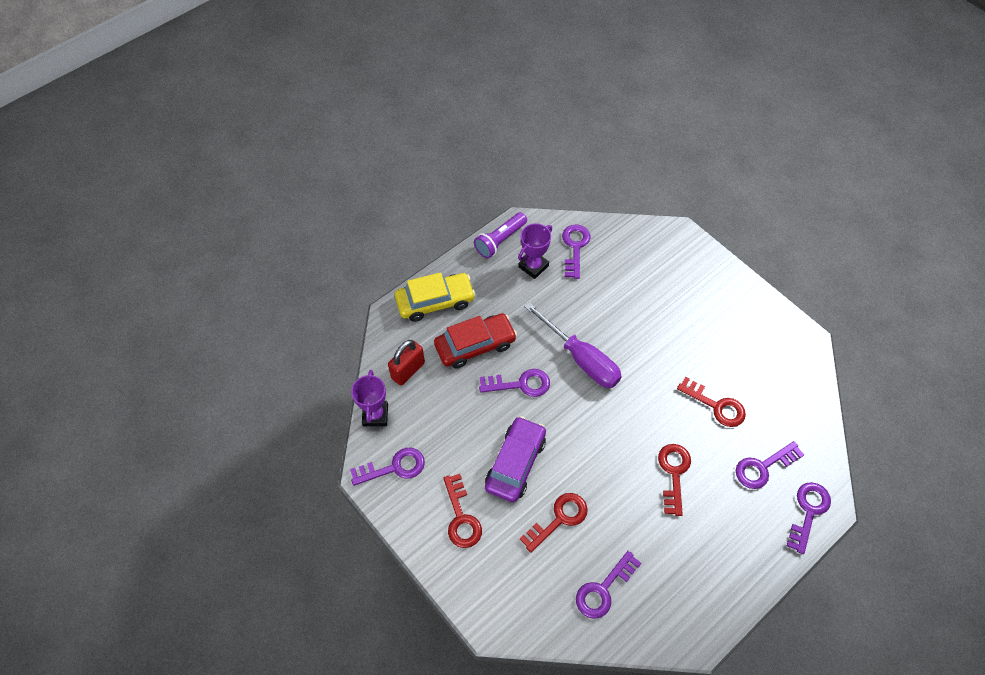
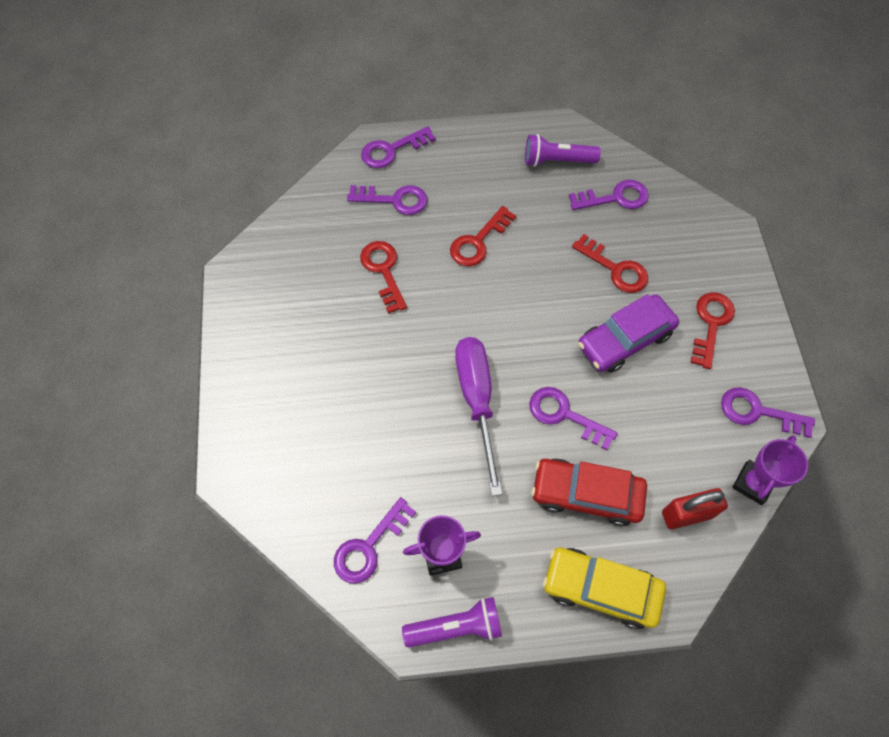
camera: 145 degrees left, 5 degrees up
(559, 519) = (615, 269): red key -> red key turned 135 degrees counterclockwise
(676, 596) = (557, 161): none -> purple flashlight

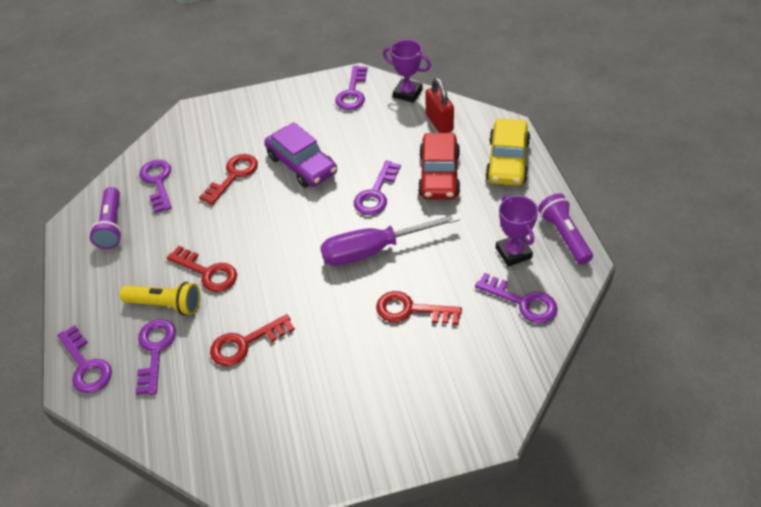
camera: 95 degrees left, 15 degrees down
(445, 207) = (166, 304): none -> yellow flashlight
(711, 324) = (282, 119): red key -> red key (411, 310)

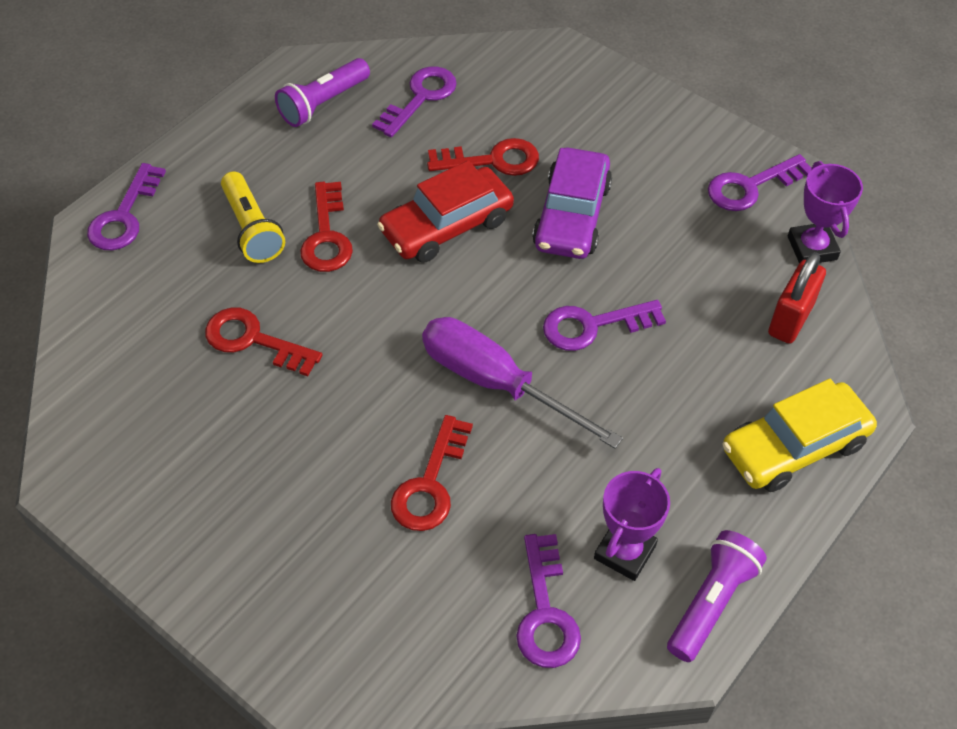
camera: 50 degrees right, 5 degrees up
(155, 350) = (185, 262): purple key -> none
(411, 310) = (430, 484): red key -> red key turned 135 degrees counterclockwise
(439, 175) = (690, 377): red car -> red car (446, 225)

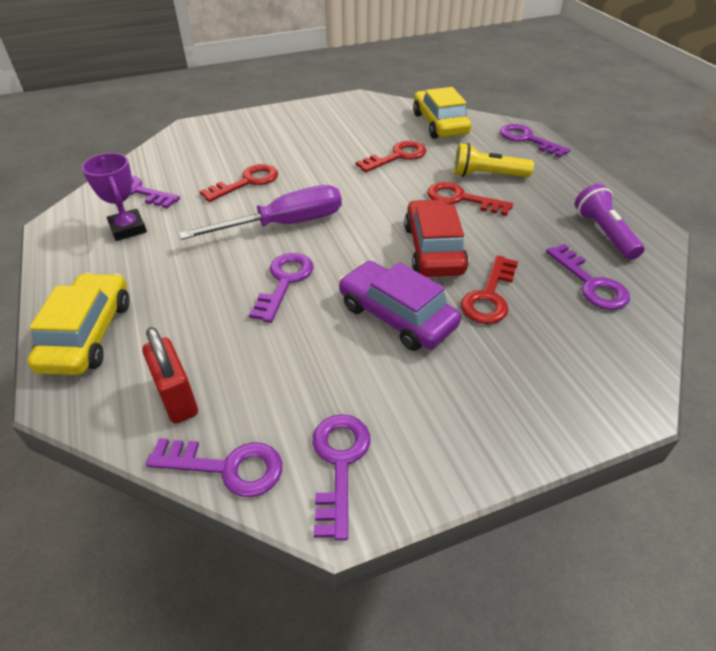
camera: 120 degrees right, 10 degrees down
(120, 329) = (440, 124): none -> yellow car
(430, 484) = (247, 182): red key -> red key turned 90 degrees clockwise
(711, 602) = (61, 246): purple flashlight -> none
(812, 248) = (227, 467): purple trophy -> purple key

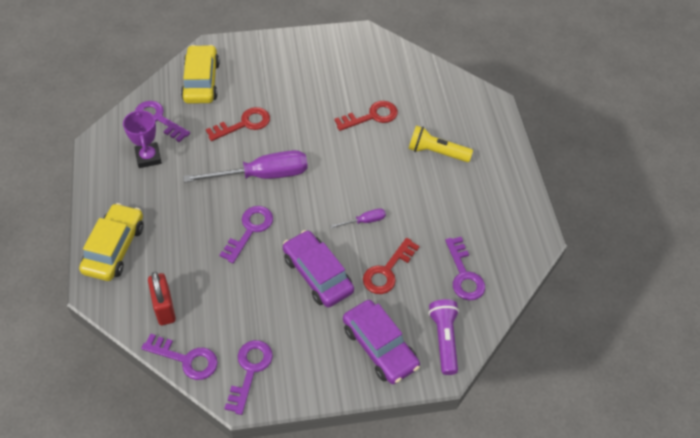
camera: 10 degrees right, 10 degrees up
(433, 249) = (364, 221): red car -> purple screwdriver
(440, 124) = (422, 82): yellow car -> yellow car (201, 81)
(461, 199) = (405, 174): red key -> none
(526, 389) = (379, 347): none -> purple car
(527, 140) = (489, 116): purple key -> none
(604, 233) = (499, 231): purple flashlight -> purple flashlight (444, 339)

